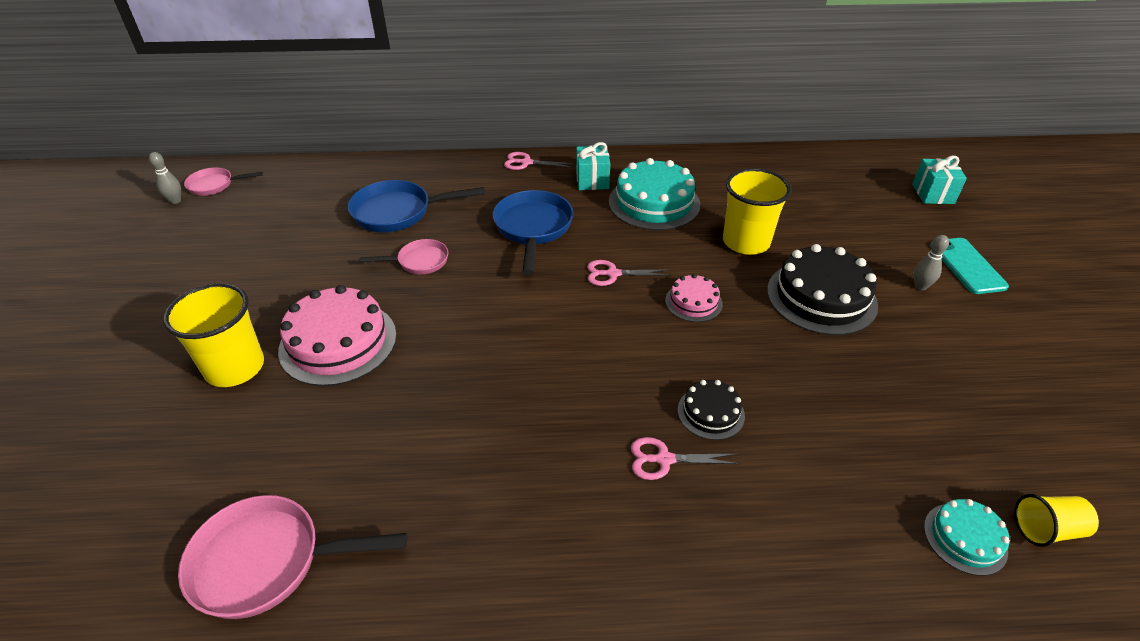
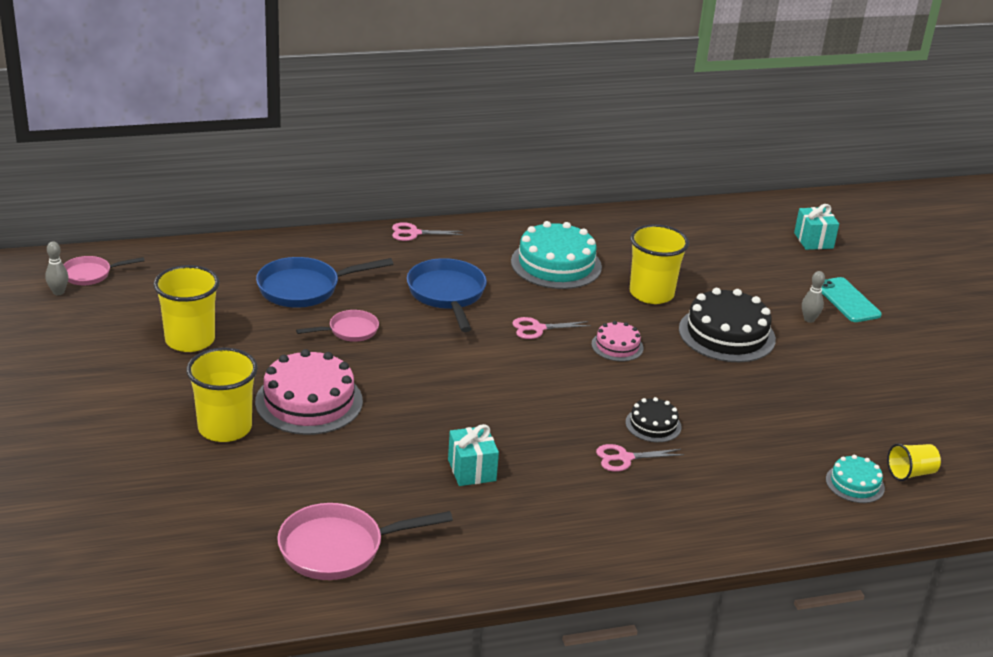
camera: 15 degrees left, 10 degrees down
(261, 259) = (190, 340): none -> yellow cup
(592, 180) = (488, 246): turquoise gift -> turquoise gift (471, 470)

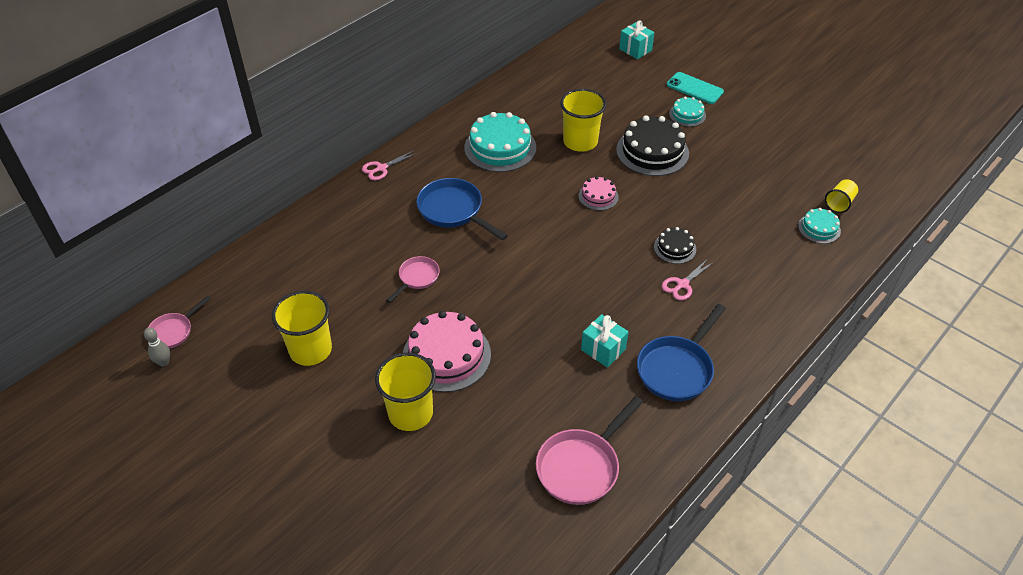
camera: 30 degrees left, 15 degrees up
(305, 288) = (350, 257): blue pan -> blue pan (677, 369)
(537, 328) = (537, 208): pink scissors -> none
(809, 319) = (687, 115): grey bowling pin -> turquoise cake

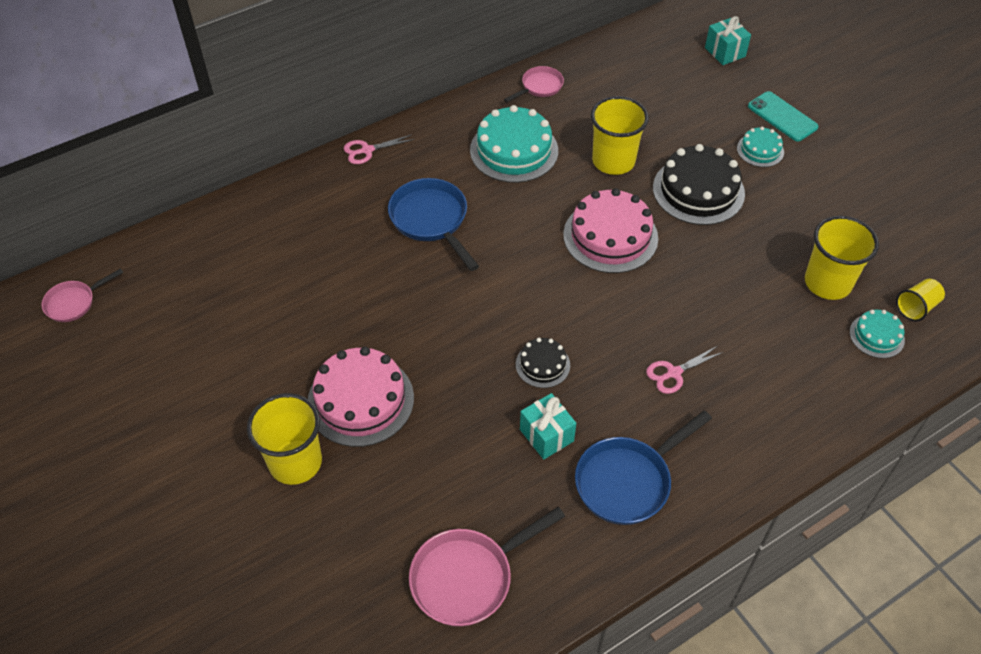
camera: 15 degrees right, 5 degrees up
(163, 362) = (51, 337): grey bowling pin -> none
(310, 350) = (212, 358): yellow cup -> yellow cup (827, 283)
(417, 278) = (360, 296): pink pan -> pink pan (539, 87)
(598, 196) = (610, 236): pink cake -> pink cake, size x1.89
(674, 248) = (681, 323): black cake -> black cake (542, 365)

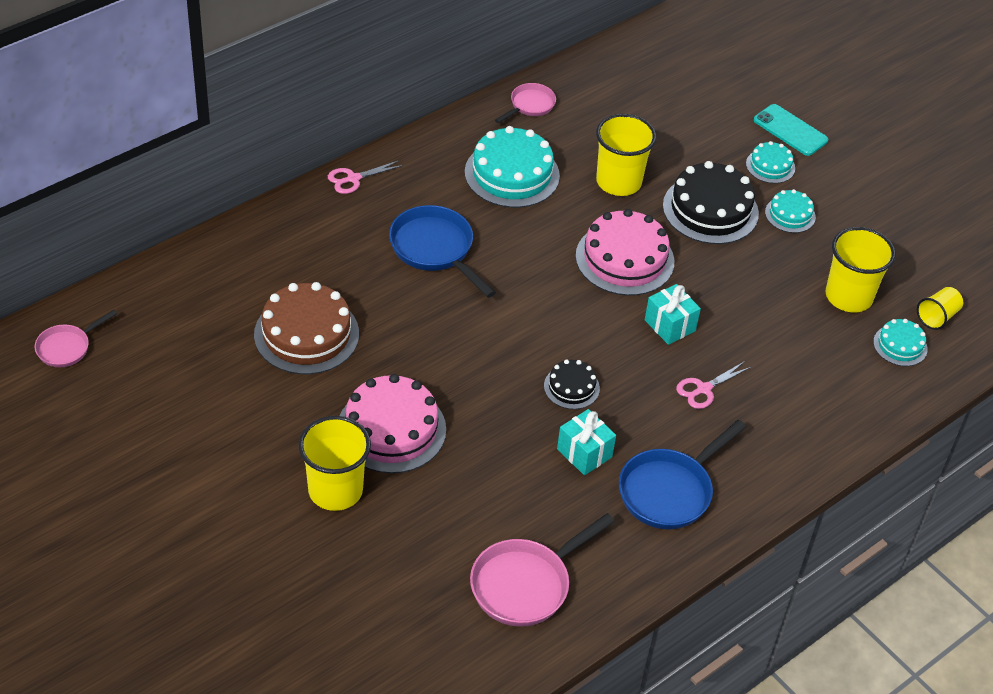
camera: 10 degrees left, 5 degrees down
(297, 299) = (306, 334): none -> brown cake
(725, 52) = (724, 63): turquoise gift -> turquoise gift (670, 325)
(775, 198) = (790, 214): none -> turquoise cake

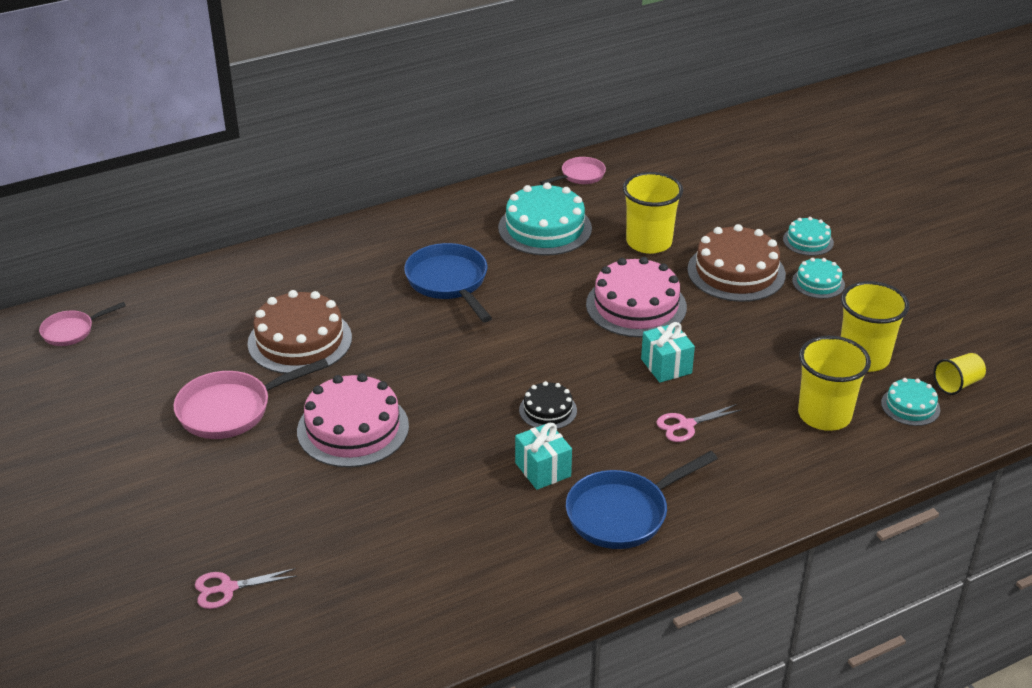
camera: 15 degrees right, 10 degrees down
(335, 490) = (278, 476): yellow cup -> yellow cup (824, 415)
(353, 179) = (391, 220): pink scissors -> pink scissors (227, 588)
(525, 584) = (442, 583): pink pan -> pink pan (231, 409)
(710, 209) = (736, 272): black cake -> brown cake
(790, 130) = (836, 213): turquoise phone -> none

